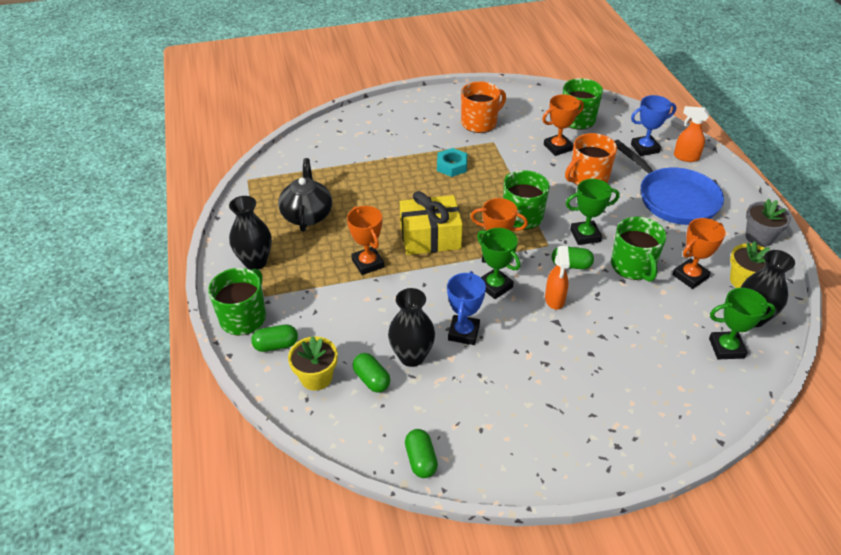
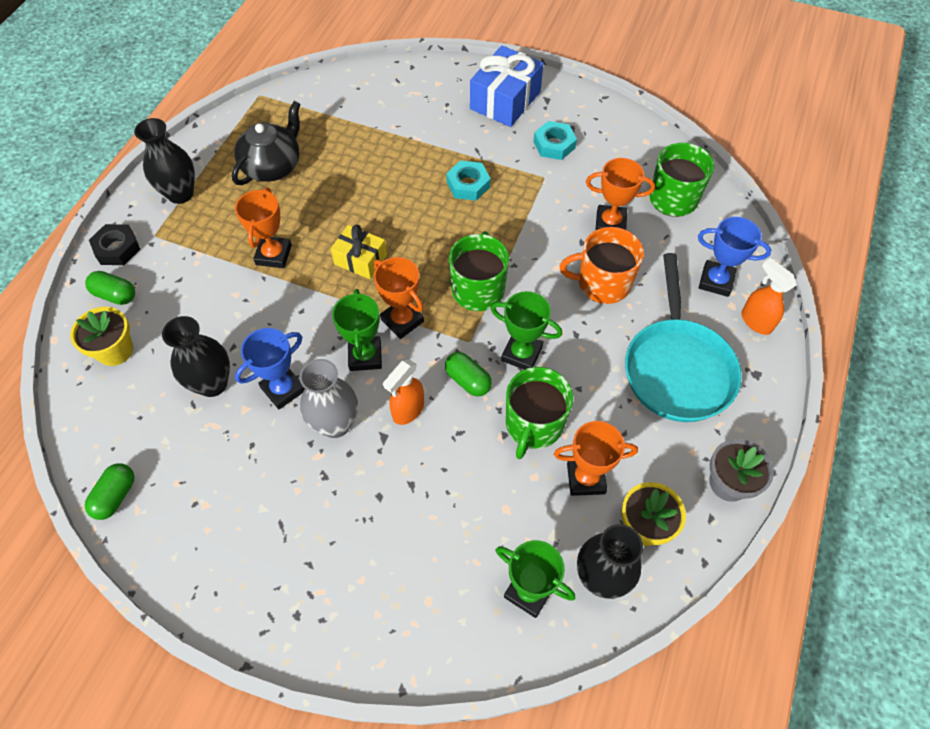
camera: 35 degrees right, 15 degrees up
(243, 317) = (117, 248): green mug -> black nut
(371, 379) = (156, 384): green capsule -> none
(423, 113) = (505, 100): none -> blue gift
(430, 237) = (360, 259): yellow gift -> yellow gift, size x0.62
(479, 123) = (554, 144): orange mug -> turquoise nut
(519, 332) = (335, 424): none -> grey vase
(673, 199) = (677, 368): blue pan -> turquoise pan

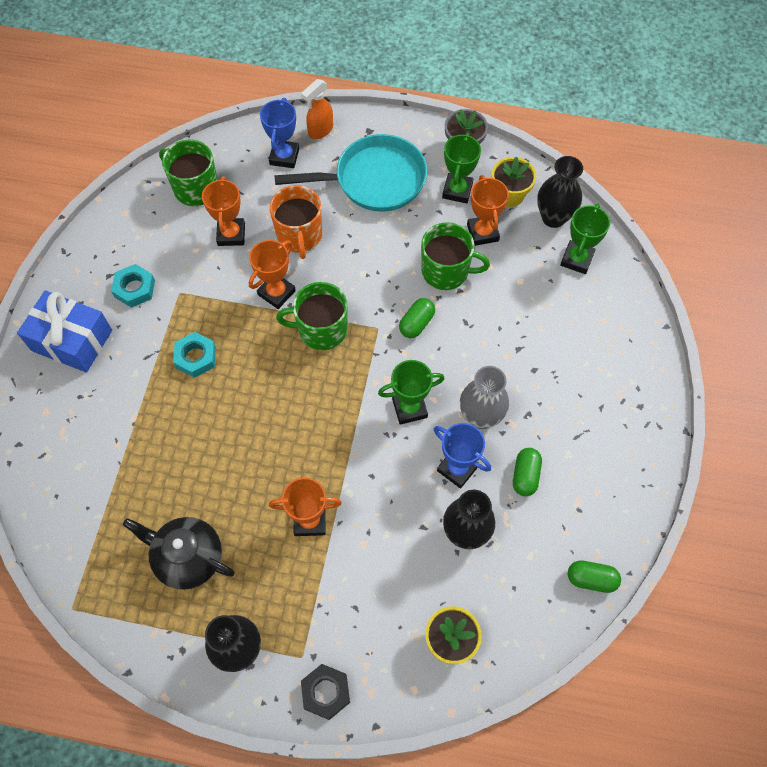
camera: 100 degrees left, 5 degrees up
(115, 295) = (385, 668): green capsule -> green capsule (525, 475)
(360, 259) = (303, 436): yellow gift -> none
(402, 320) = (366, 385): orange trophy -> orange trophy (276, 293)
(408, 410) = (455, 363): orange spray bottle -> none
(521, 354) = (382, 287): green trophy -> green trophy (457, 190)

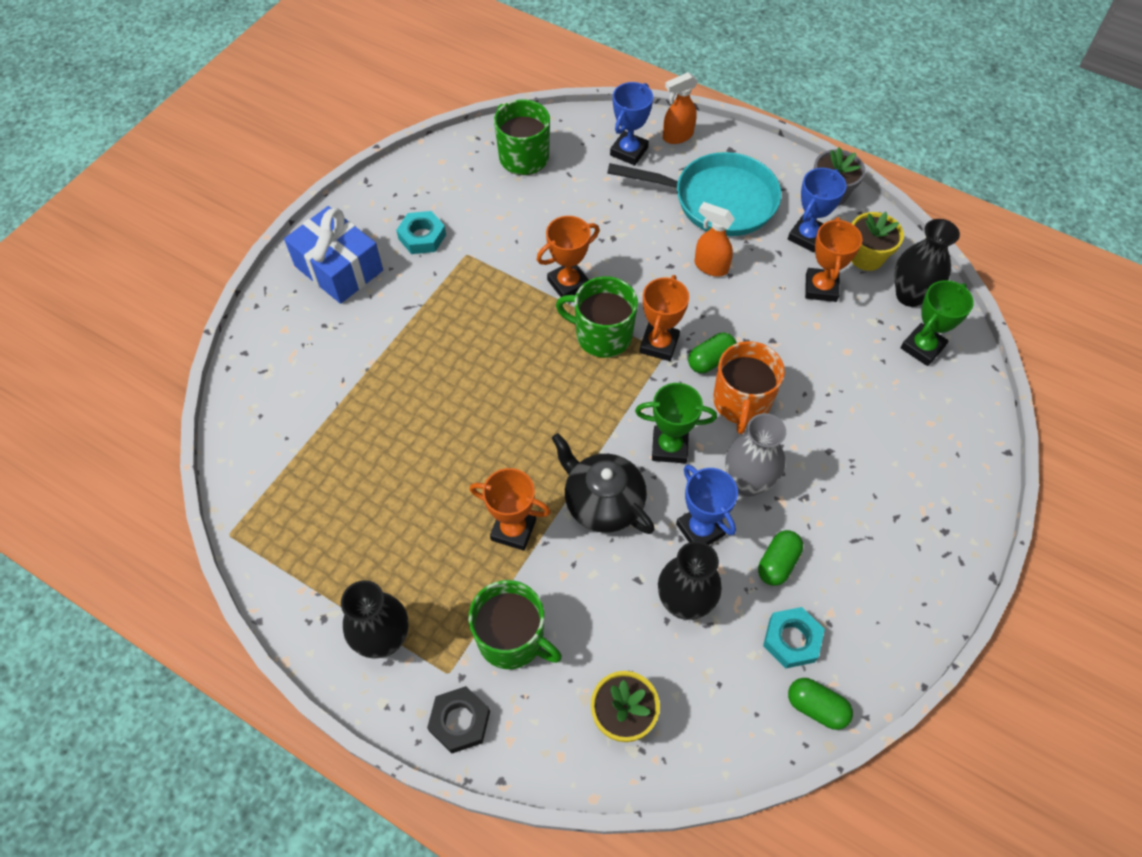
camera: 20 degrees right, 5 degrees down
(188, 557) = (368, 523): black teapot -> black teapot (602, 502)
(195, 357) = (457, 323): turquoise nut -> turquoise nut (791, 640)
(231, 234) = (543, 212): orange trophy -> orange trophy (659, 344)
(299, 235) = (615, 233): orange mug -> orange mug (741, 402)
(388, 241) = (710, 266): none -> orange spray bottle
(446, 271) = (764, 316): green mug -> green mug (512, 638)
(457, 190) = (807, 236): green trophy -> blue trophy

